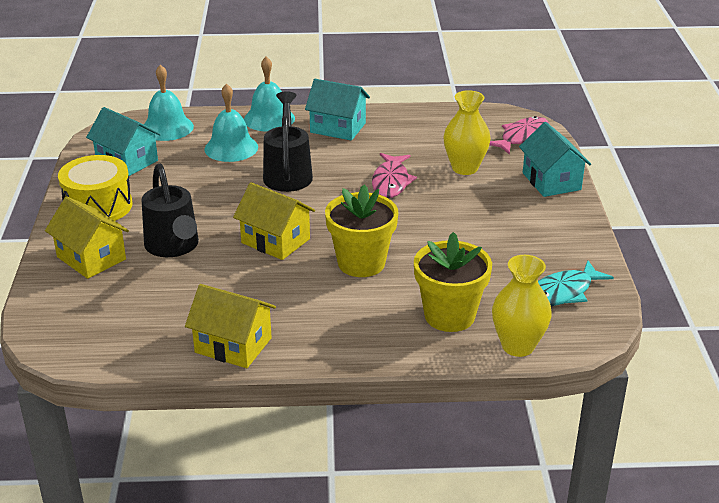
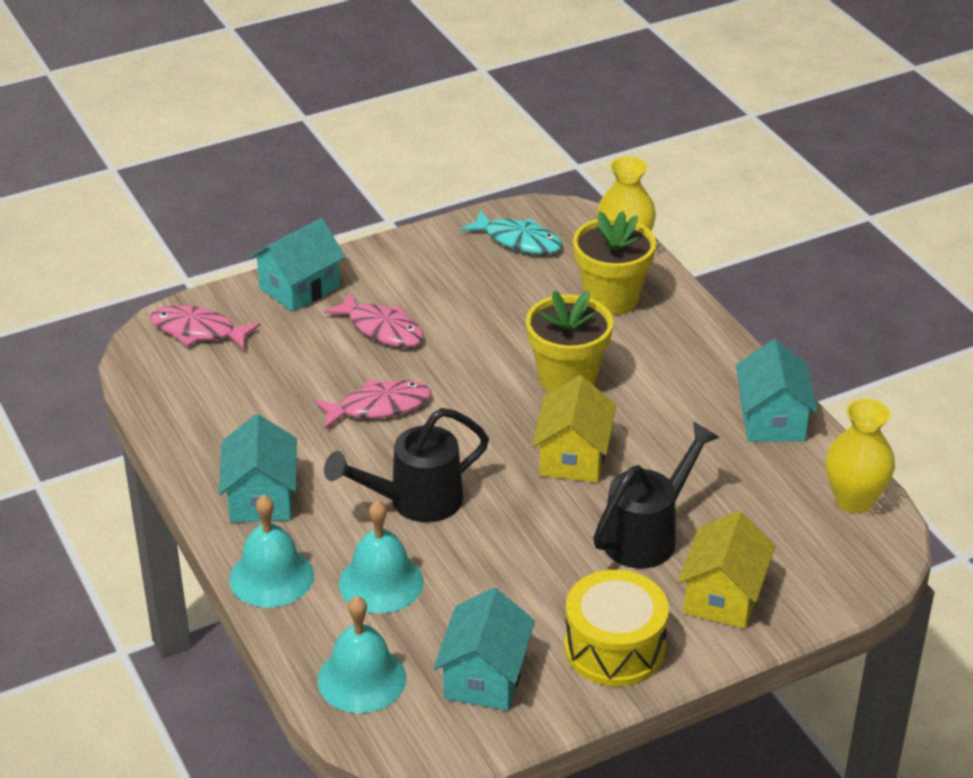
camera: 115 degrees left, 5 degrees up
(233, 345) = (772, 419): yellow house -> turquoise house
(465, 168) = (308, 357): yellow vase -> yellow vase (854, 500)
(478, 202) = (382, 329): none -> pink fish

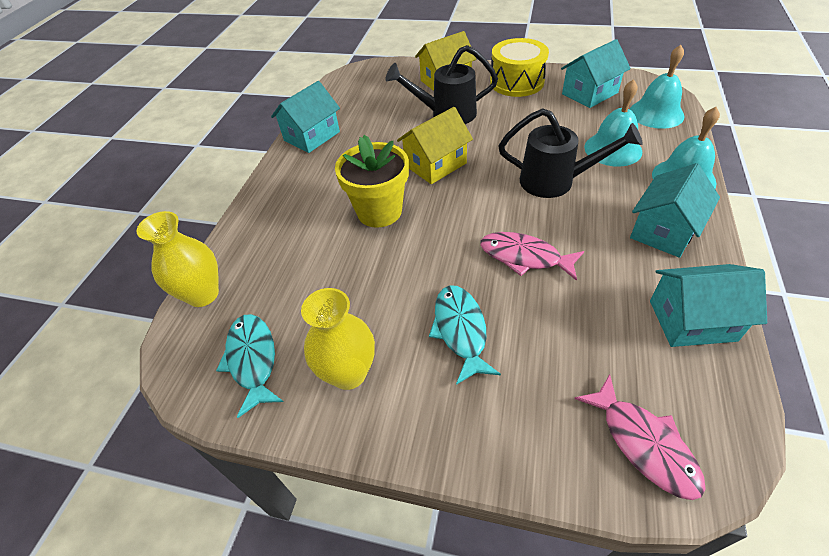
camera: 135 degrees left, 10 degrees up
(299, 287) = (494, 438): turquoise house -> turquoise house (692, 320)
(382, 329) = (460, 330): pink fish -> turquoise fish
(611, 298) = (273, 256): yellow flower pot -> none
(854, 500) = (337, 91): yellow vase -> yellow vase (348, 373)

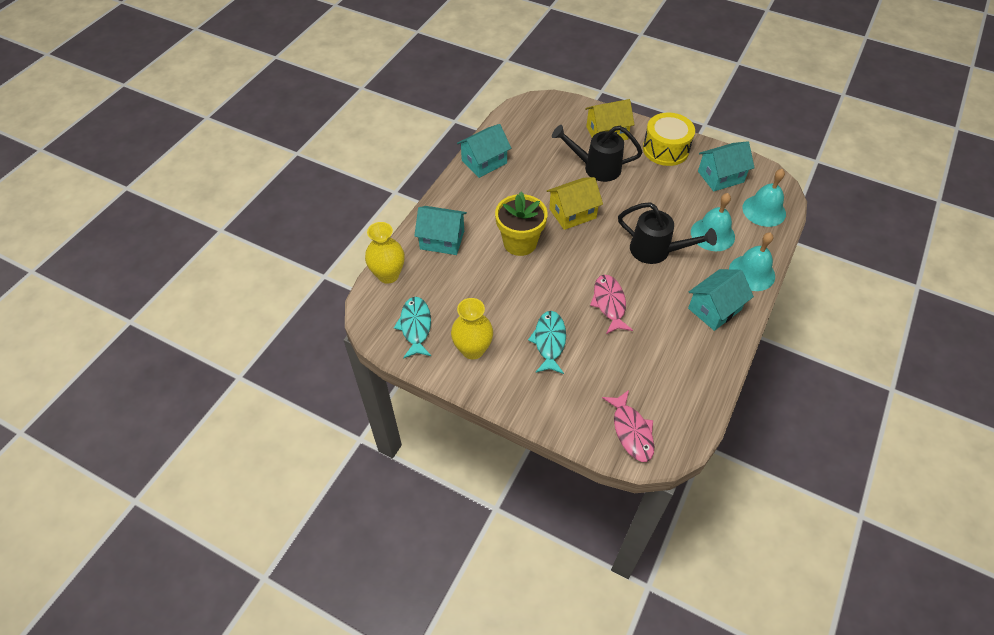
camera: 10 degrees right, 5 degrees up
(524, 257) = (609, 303): pink fish -> pink fish turned 45 degrees clockwise
(692, 320) = (698, 373): turquoise house -> turquoise house (442, 240)

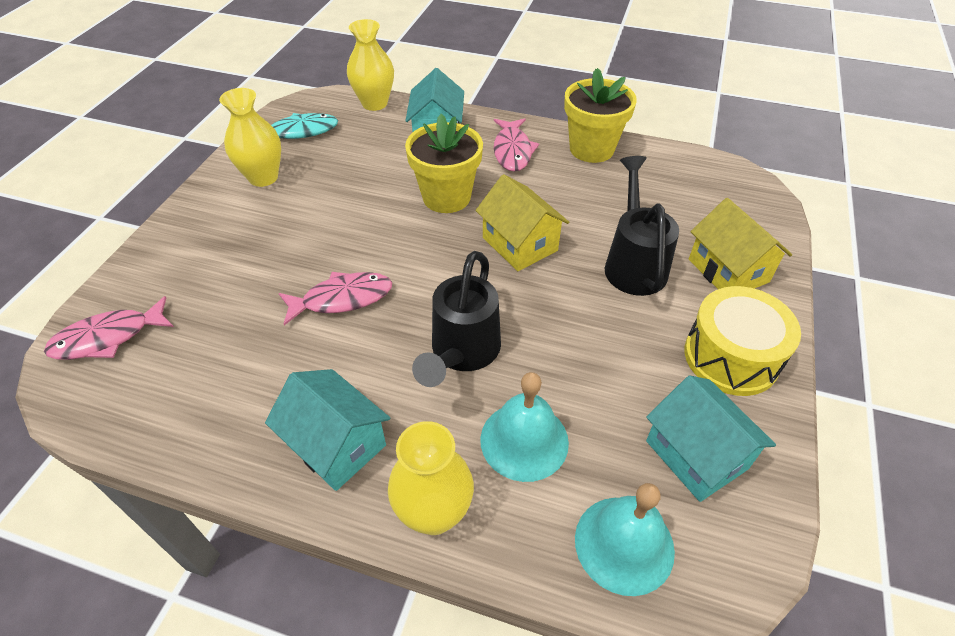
camera: 80 degrees right, 5 degrees down
(476, 201) = (512, 151): none -> pink fish
(484, 162) = (591, 149): turquoise house -> yellow flower pot
(549, 341) = (273, 241): turquoise fish -> none
(752, 273) = (434, 513): turquoise bell -> yellow vase

